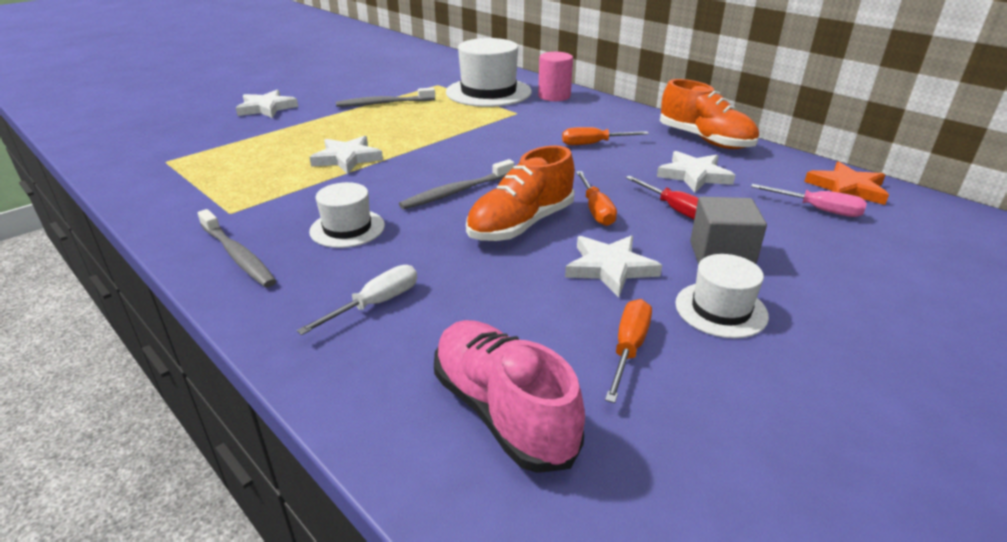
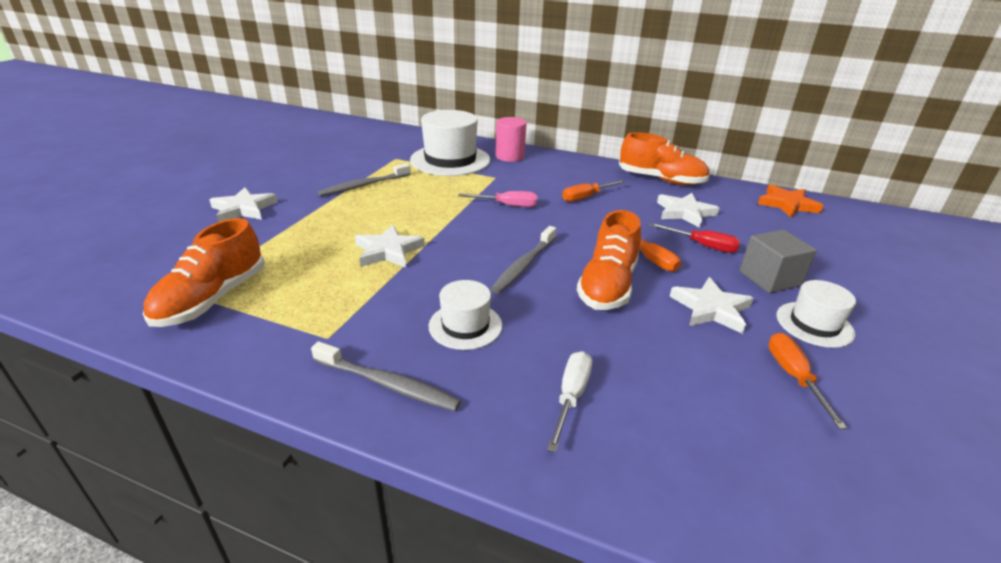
camera: 25 degrees left, 0 degrees up
(178, 168) = (212, 299): none -> orange shoe
(503, 411) = (770, 464): pink shoe -> none
(818, 209) = (788, 225): pink screwdriver -> pink screwdriver (507, 205)

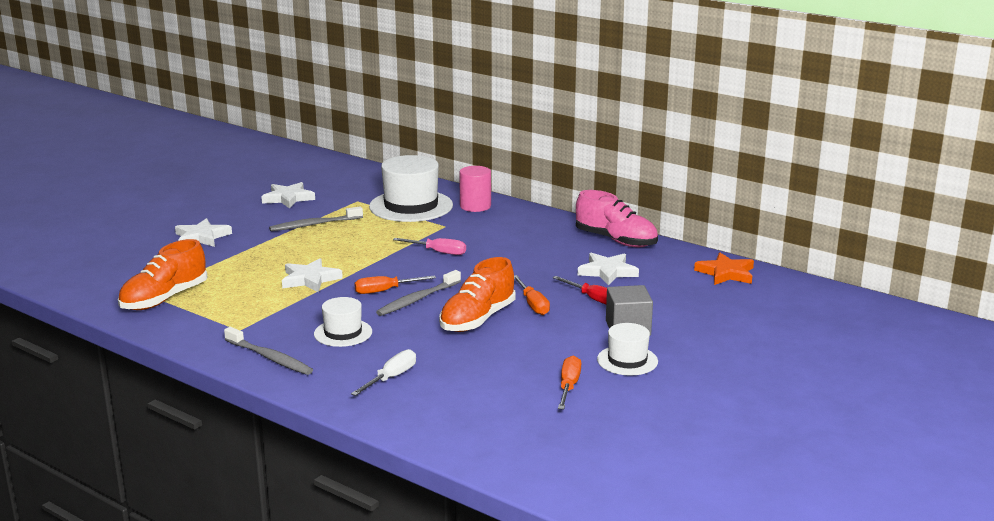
camera: 15 degrees right, 10 degrees down
(586, 197) = (521, 251): orange screwdriver -> orange screwdriver (385, 291)
(661, 180) = (616, 240): orange shoe -> pink shoe
(711, 309) = (550, 342): white star -> white star (288, 198)

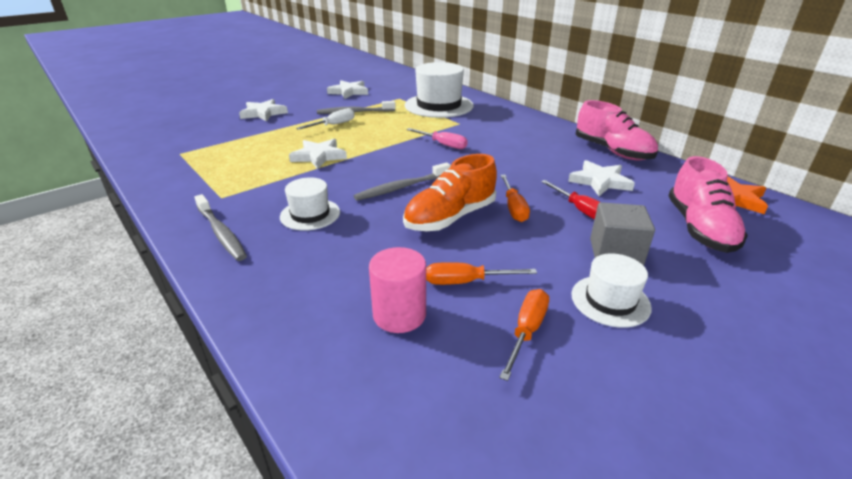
camera: 15 degrees right, 10 degrees up
(164, 299) = (188, 160): orange shoe -> none
(385, 291) = (376, 175): orange screwdriver -> orange screwdriver (466, 282)
(391, 378) = (322, 279): white screwdriver -> white screwdriver (333, 125)
(475, 206) = (491, 110): pink cylinder -> pink cylinder (399, 315)
(696, 301) = (699, 228): none -> pink shoe

